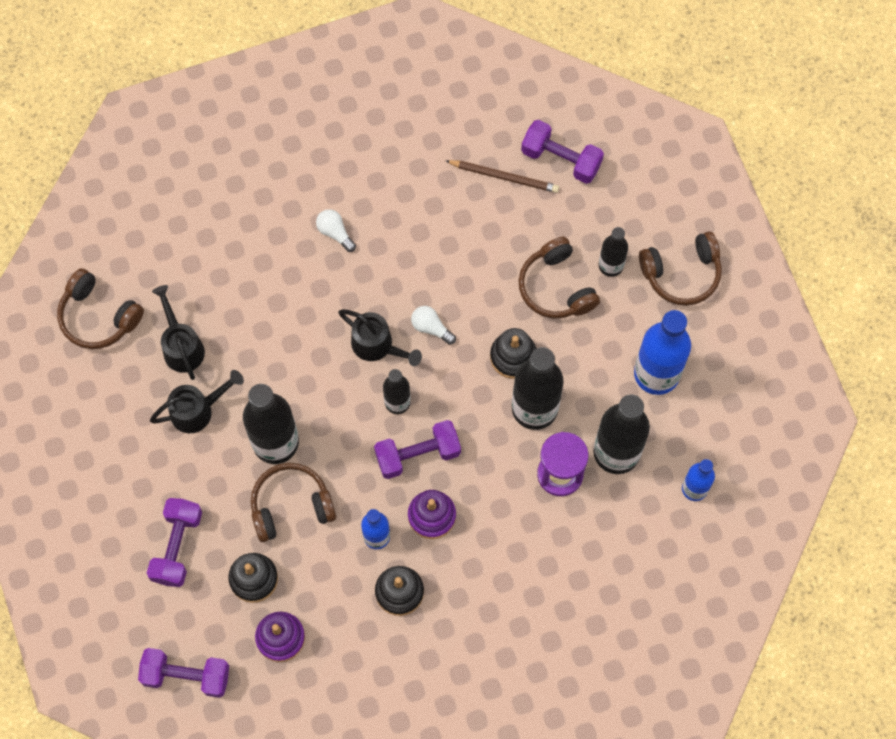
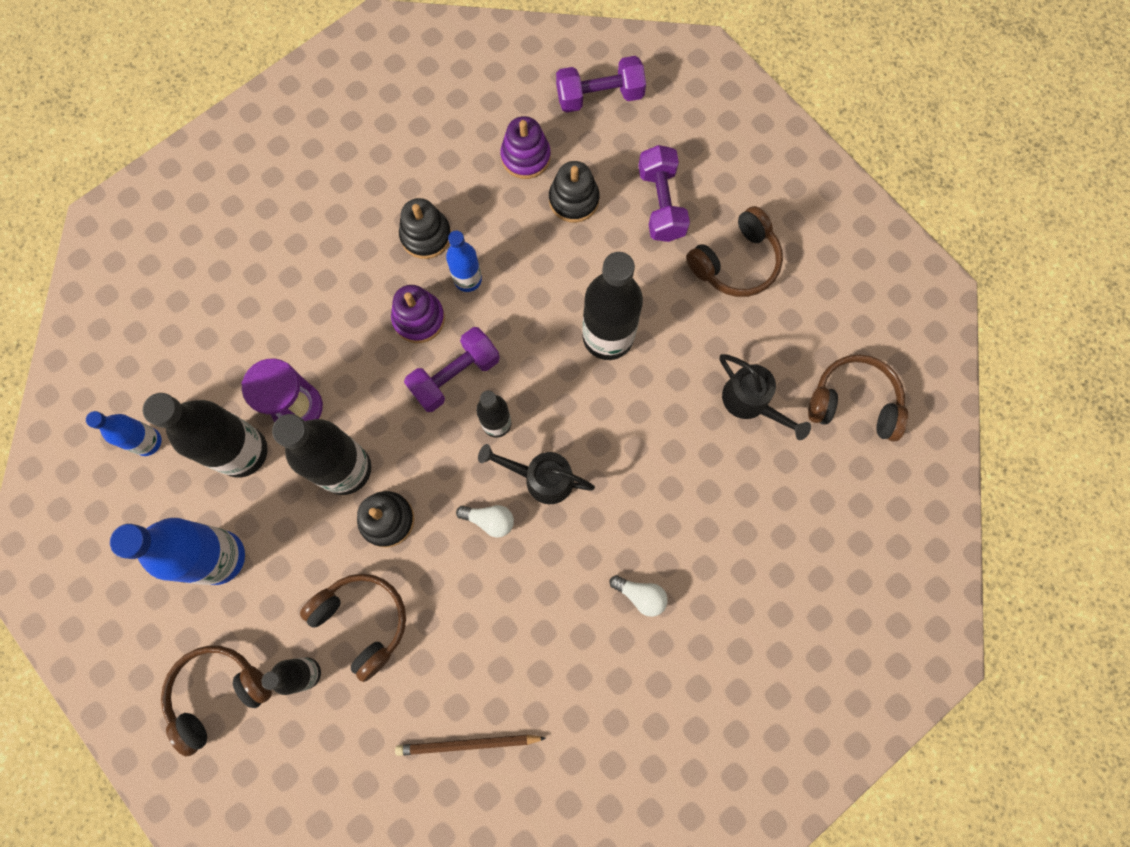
camera: 160 degrees right, 5 degrees up
(197, 410) = (702, 341): black watering can -> none
(291, 506) = (565, 279): brown headphones -> brown headphones (736, 262)
(561, 159) = (405, 796): purple dumbbell -> none

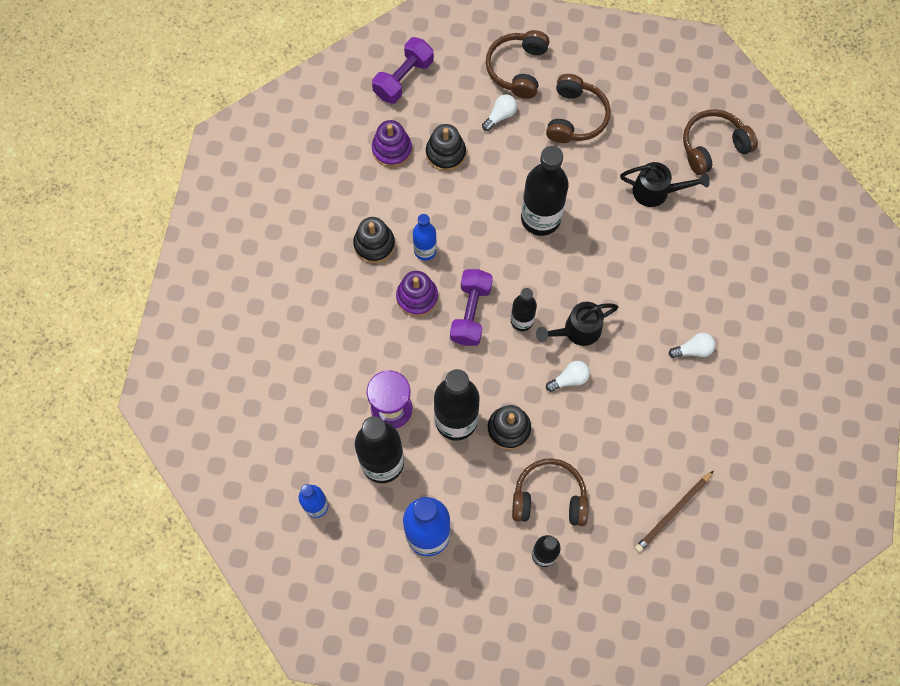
camera: 40 degrees left, 5 degrees down
(218, 693) = (503, 611): brown headphones -> brown headphones (517, 69)
(661, 203) = (500, 116): purple dumbbell -> white light bulb

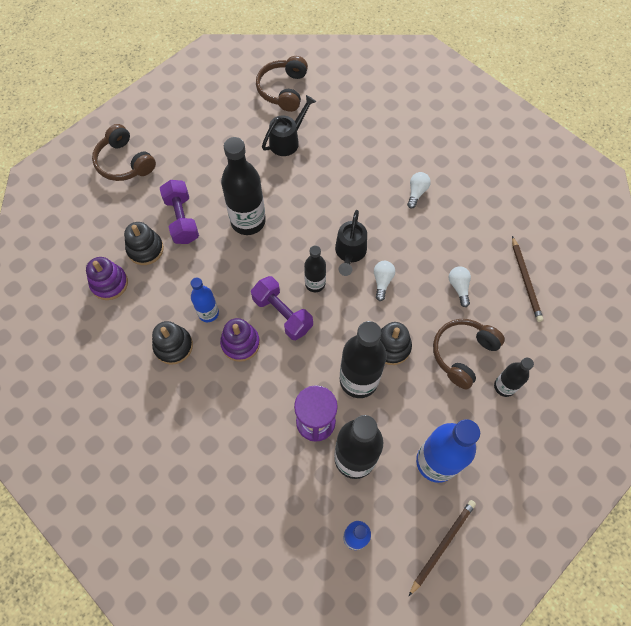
camera: 55 degrees left, 5 degrees down
(358, 583) = (442, 545): none -> brown pencil
(403, 78) = (62, 239): purple dumbbell -> purple dumbbell (182, 219)
(500, 116) = (149, 196): white light bulb -> white light bulb (459, 287)
(575, 117) = (192, 152): brown headphones -> none

